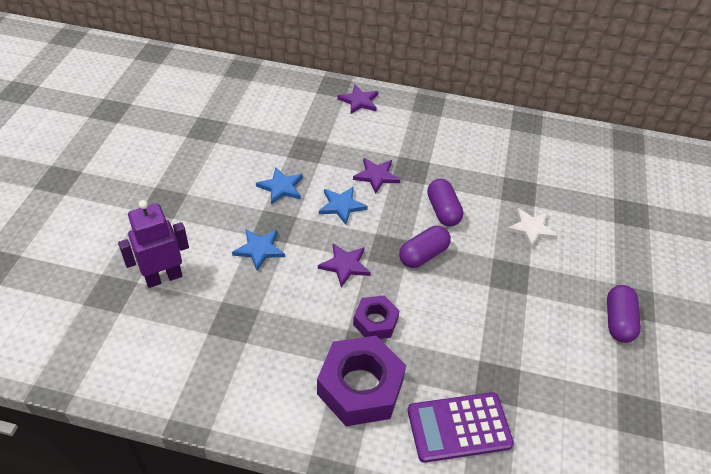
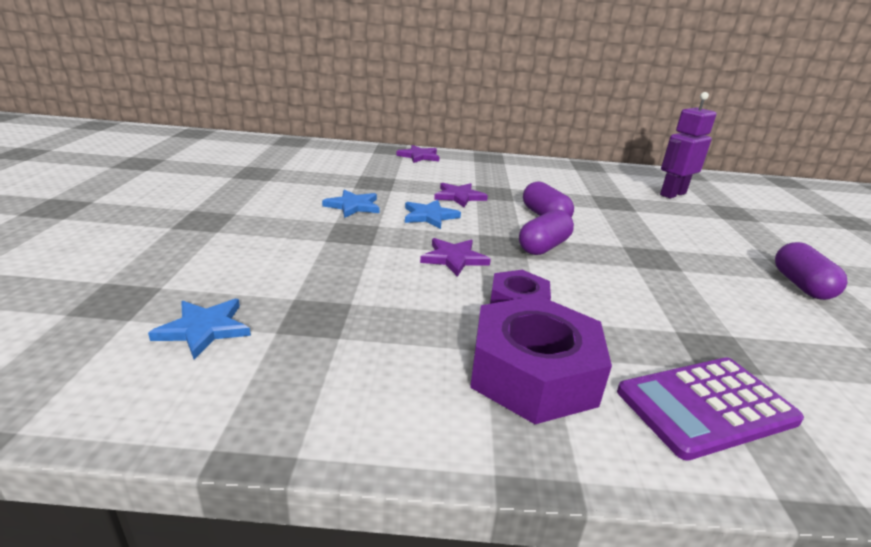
camera: 10 degrees left, 20 degrees down
(163, 277) = (203, 280): purple robot -> purple robot (672, 194)
(259, 249) = (338, 251): blue star -> blue star (204, 329)
(531, 229) = (646, 224): white star -> none

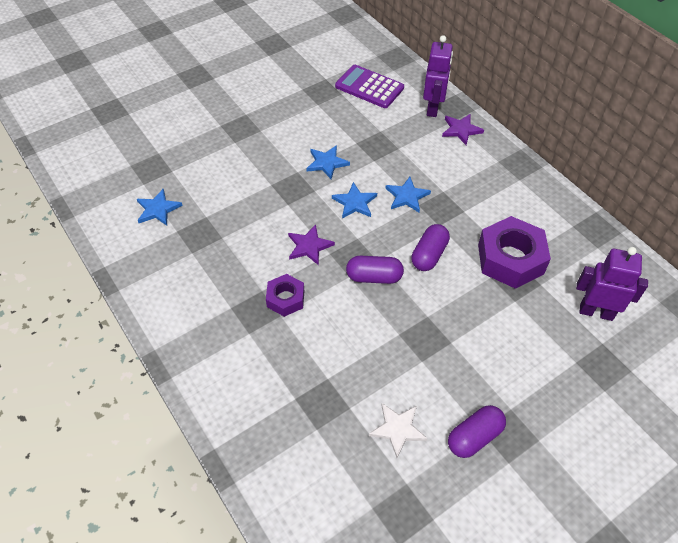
camera: 55 degrees right, 25 degrees up
(376, 153) = (433, 108): none -> purple robot
(459, 196) = (407, 196): purple star -> blue star
(533, 373) = (227, 333): purple nut -> purple nut (510, 259)
(706, 406) = (260, 409): purple calculator -> purple calculator (369, 87)
(779, 319) = (398, 429): none -> white star

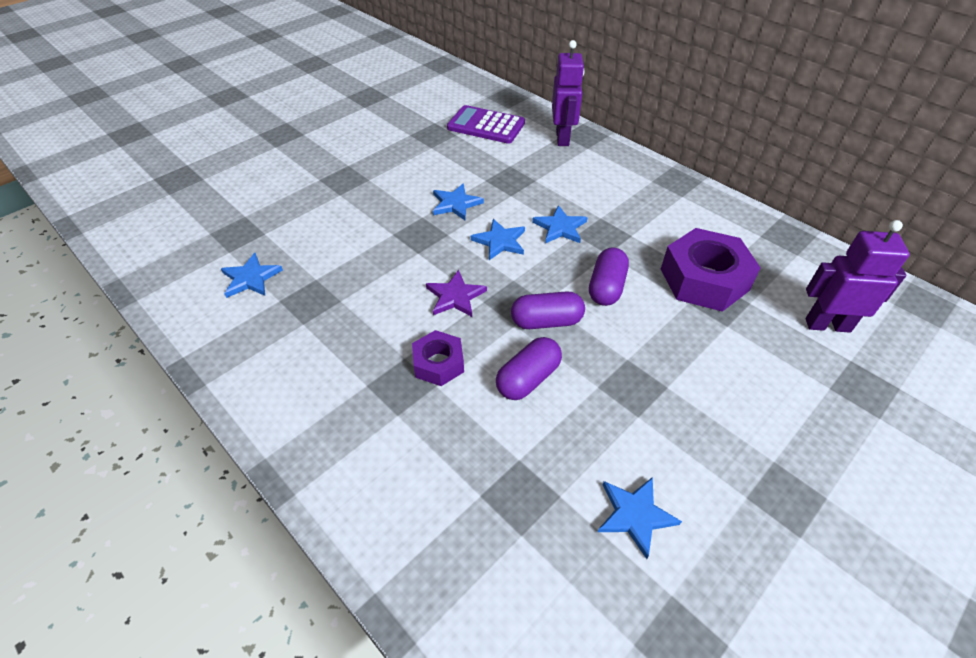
camera: 10 degrees left, 5 degrees down
(398, 429) = (635, 515): white star -> blue star
(461, 130) = (600, 155): purple star -> none
(474, 437) = (741, 508): purple capsule -> purple capsule (528, 379)

